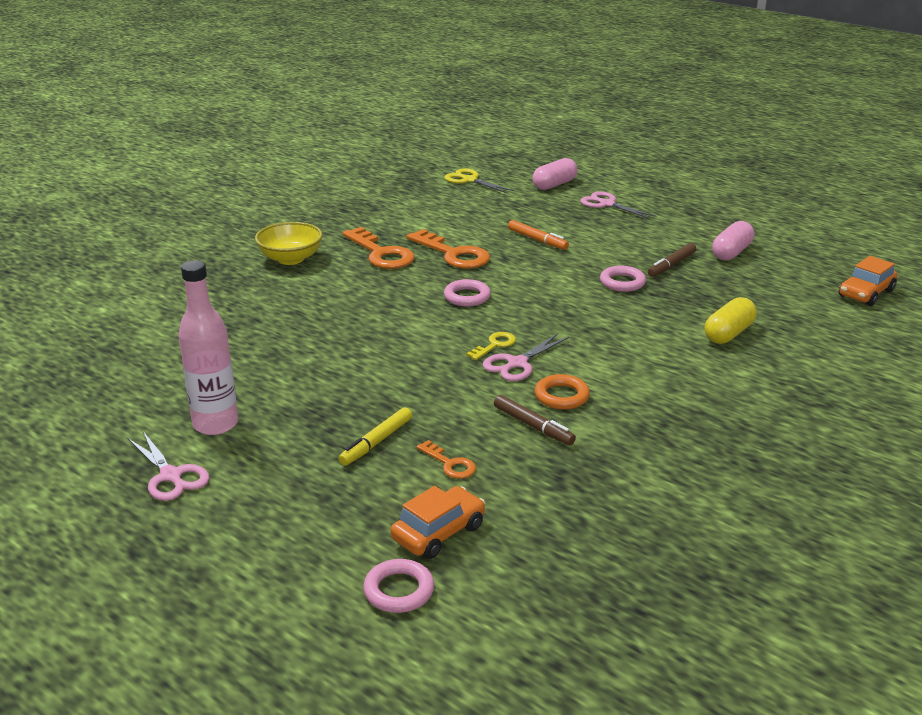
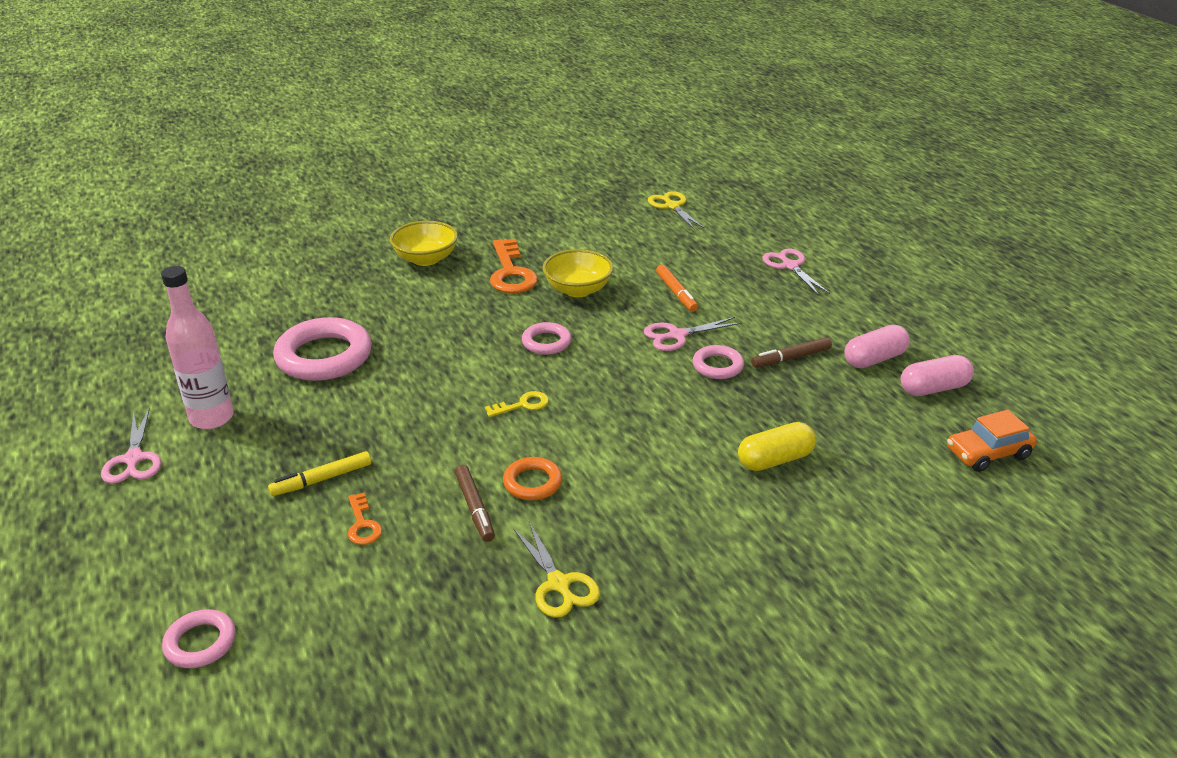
camera: 25 degrees right, 5 degrees up
(274, 352) = (324, 356): none -> pink ring
(438, 533) = (286, 595): orange car -> none
(453, 254) = (578, 290): orange key -> yellow bowl
(517, 363) = (525, 432): pink scissors -> pink scissors (677, 335)
(554, 185) = (755, 230): pink capsule -> pink capsule (933, 388)
(655, 457) = (558, 584): none -> yellow scissors

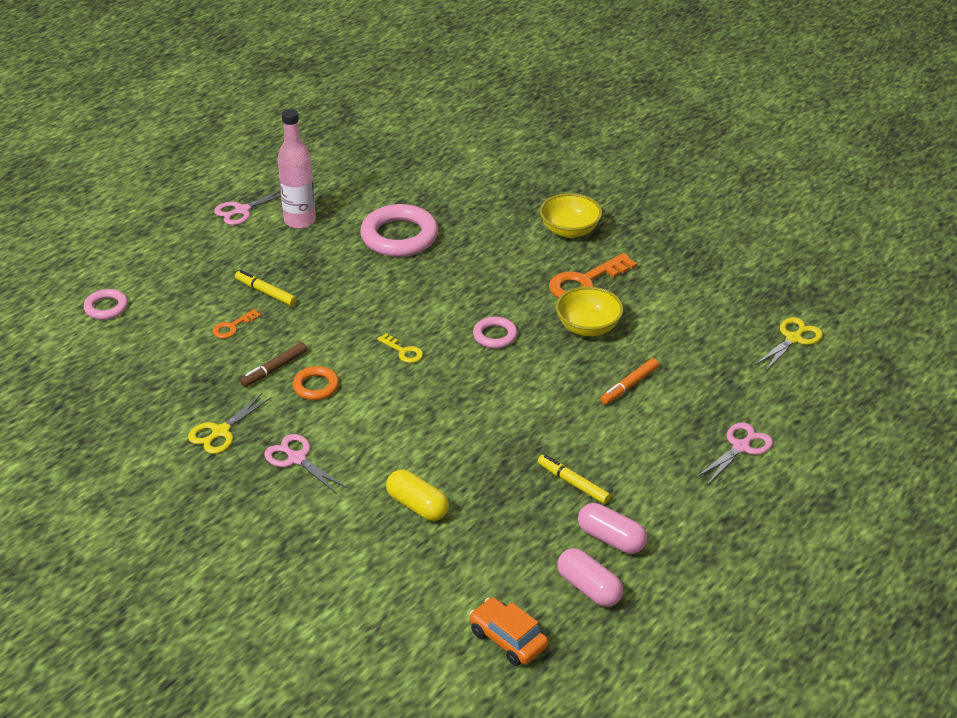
camera: 65 degrees right, 5 degrees up
(677, 335) = (559, 405): pink scissors -> pink scissors (297, 459)
(717, 366) = (529, 441): pink ring -> none
(791, 358) = (573, 483): brown marker -> yellow marker

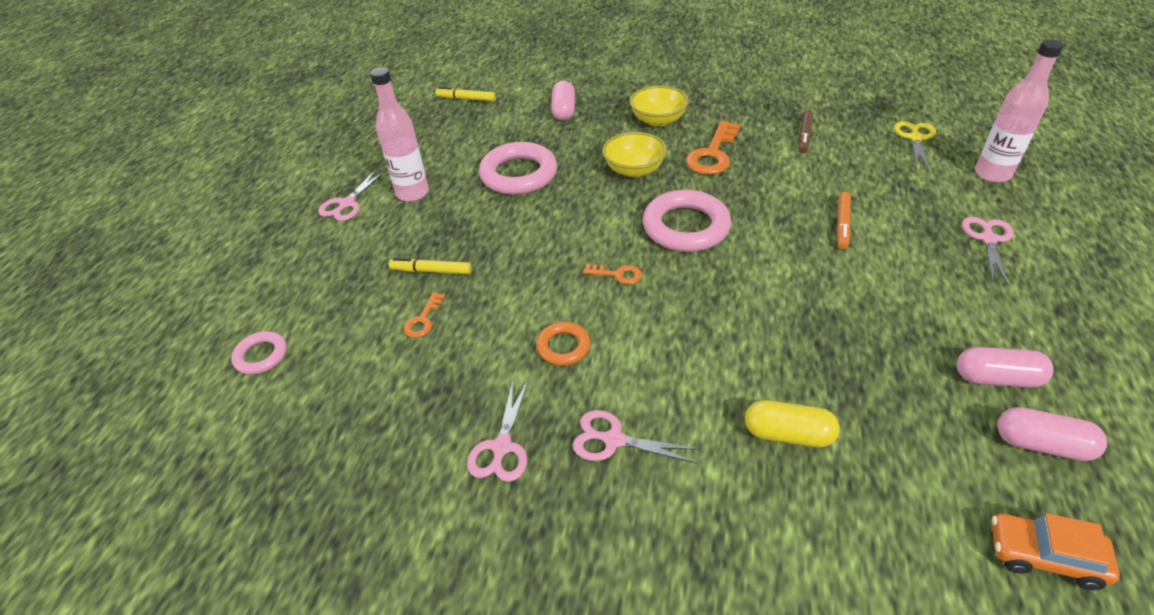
camera: 25 degrees left, 5 degrees up
(221, 432) = (502, 447): yellow scissors -> pink scissors
(274, 369) = (504, 346): brown marker -> brown marker (804, 135)
(403, 351) = (617, 274): yellow key -> orange key
(493, 188) = (563, 110): none -> pink capsule
(495, 336) = (686, 227): pink ring -> pink ring, size x1.89
(573, 483) = (900, 336): yellow marker -> yellow marker (466, 99)
(588, 327) = (755, 189): yellow bowl -> yellow bowl (634, 170)
(822, 398) = (992, 174): none -> pink bottle

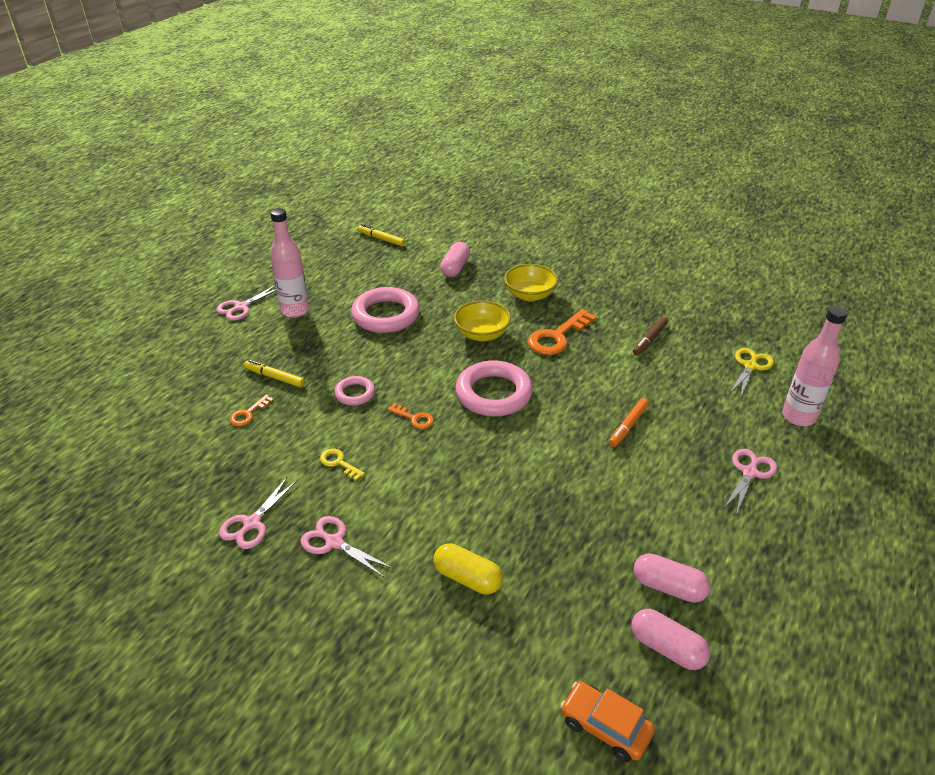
camera: 15 degrees right, 5 degrees down
(261, 356) = (122, 409): pink ring -> pink ring (355, 393)
(563, 346) = (339, 463): orange ring -> yellow key

